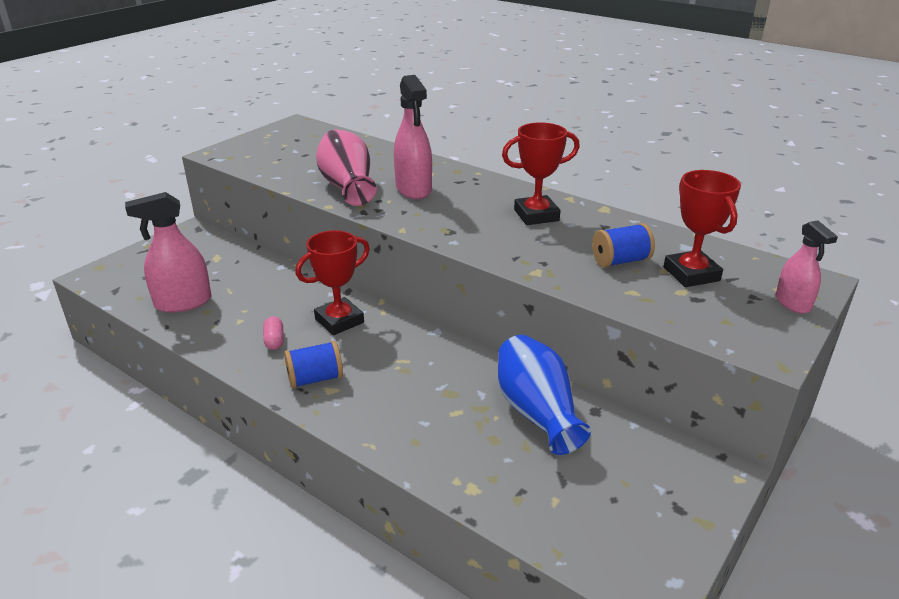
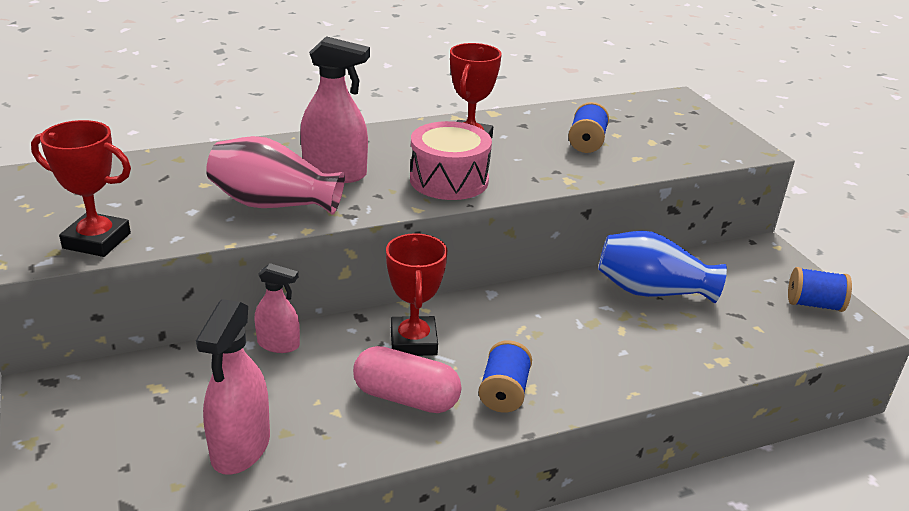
camera: 60 degrees left, 0 degrees up
(274, 340) = (406, 398): pink capsule -> pink capsule, size x2.00
(461, 227) = (449, 180): none -> pink drum
(652, 536) = (814, 304): none -> blue spool
(691, 274) = (631, 128): red trophy -> red trophy (97, 241)
(792, 303) = (700, 116): pink spray bottle -> pink spray bottle (278, 344)

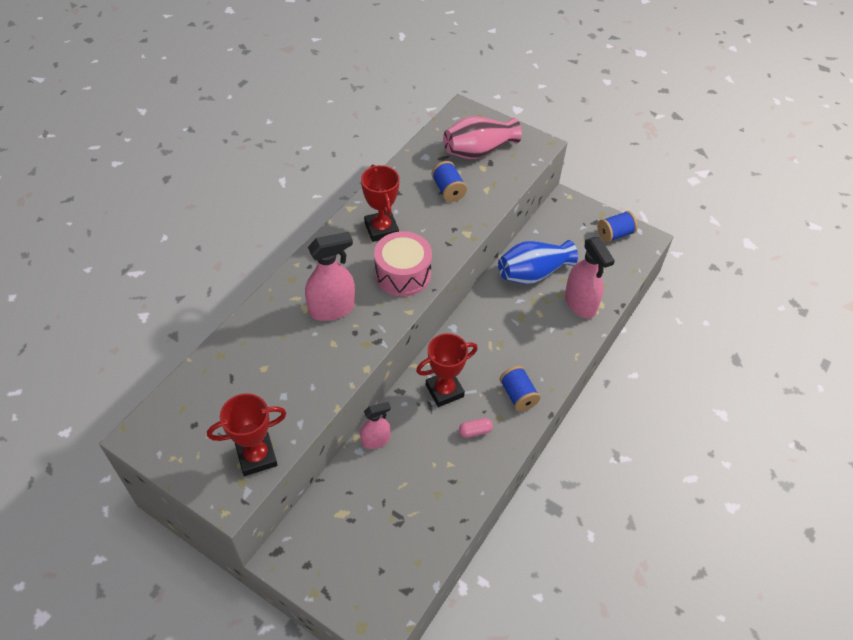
camera: 35 degrees left, 20 degrees up
(240, 447) = (425, 518): pink spray bottle -> pink spray bottle (580, 303)
(273, 204) = (325, 359): pink vase -> pink vase (478, 151)
(406, 398) = (475, 431): pink capsule -> pink capsule, size x0.50
(413, 342) = (444, 390): red trophy -> red trophy turned 75 degrees counterclockwise

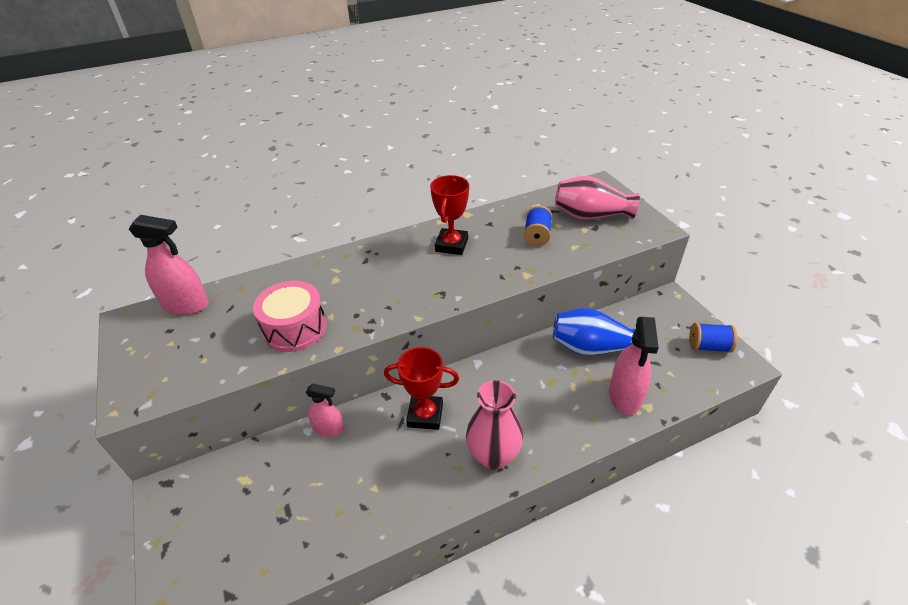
camera: 35 degrees right, 10 degrees down
(257, 456) = (183, 378): red trophy -> none
(332, 308) = (355, 289): pink spray bottle -> pink spray bottle (186, 305)
(403, 274) = (439, 285): pink drum -> pink drum (295, 328)
(475, 431) = (423, 469): pink capsule -> none
(518, 395) = (493, 455): blue spool -> pink vase

